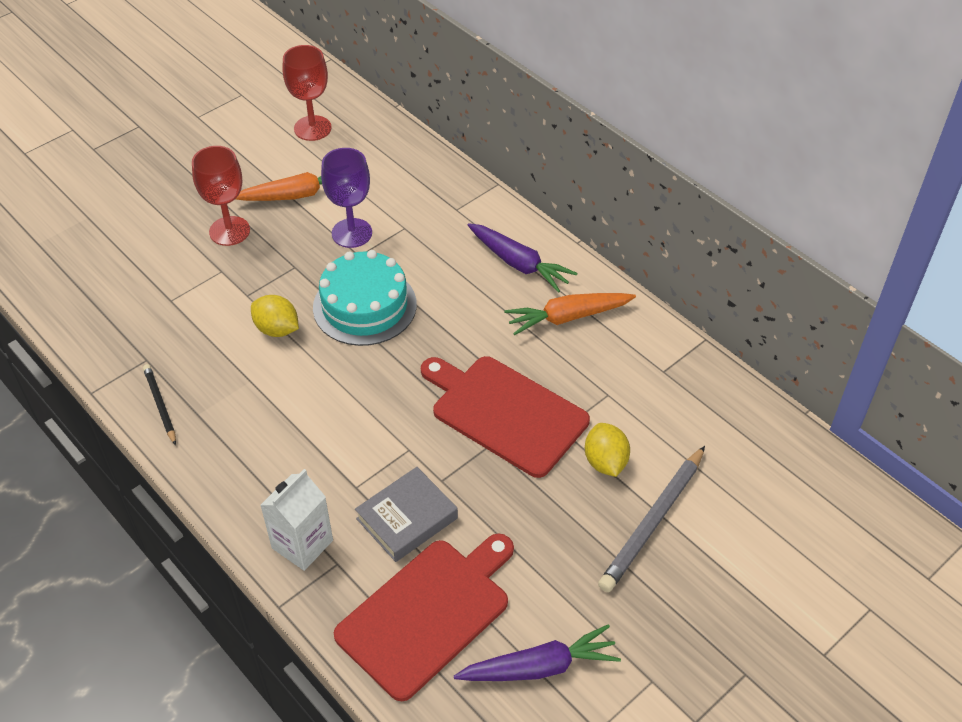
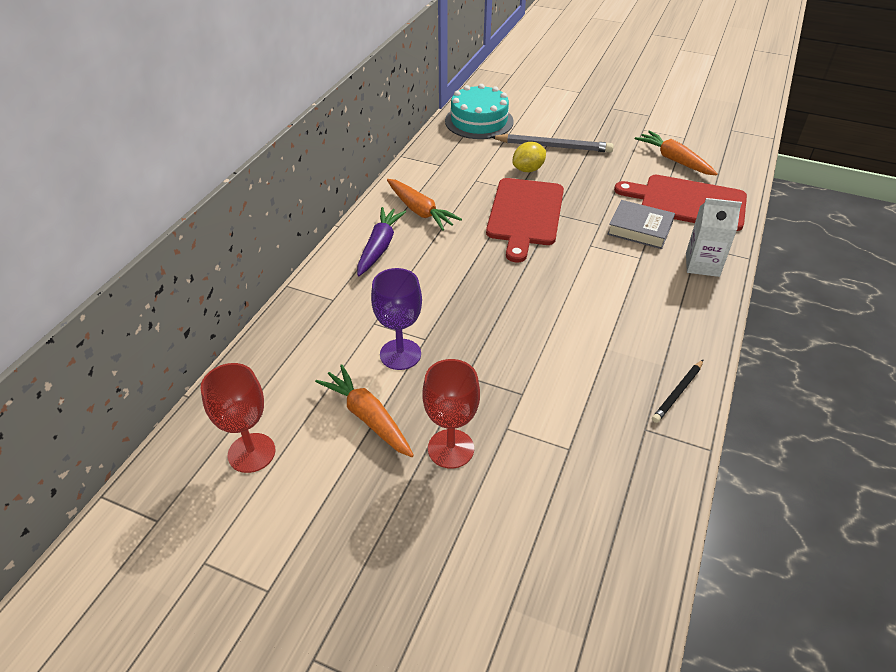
camera: 115 degrees left, 5 degrees down
(277, 329) = (544, 355): yellow lemon -> none
(365, 306) = (480, 313): turquoise cake -> turquoise cake (479, 121)
(539, 667) = (674, 160): purple carrot -> orange carrot

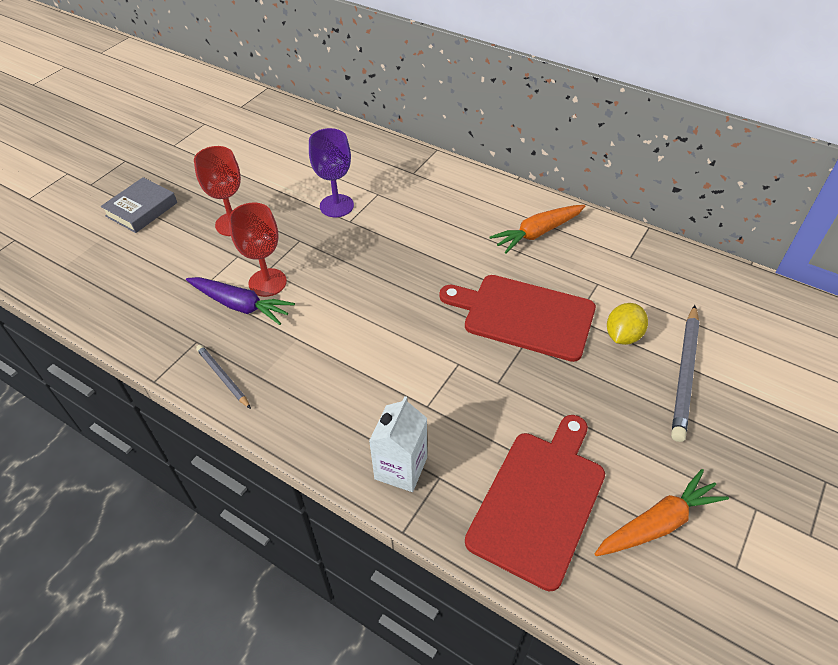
camera: 100 degrees right, 5 degrees up
(251, 453) = (272, 137): red goblet -> red goblet (267, 282)
(368, 417) = (280, 186): orange carrot -> none
(379, 247) = (480, 202): purple carrot -> purple carrot (240, 305)
(479, 121) = (745, 305): turquoise cake -> none
(528, 169) = (622, 336): yellow lemon -> yellow lemon turned 60 degrees clockwise
(639, 229) = (483, 422): grey book -> grey book (141, 209)
(677, 393) = (223, 377): black pencil -> grey pencil

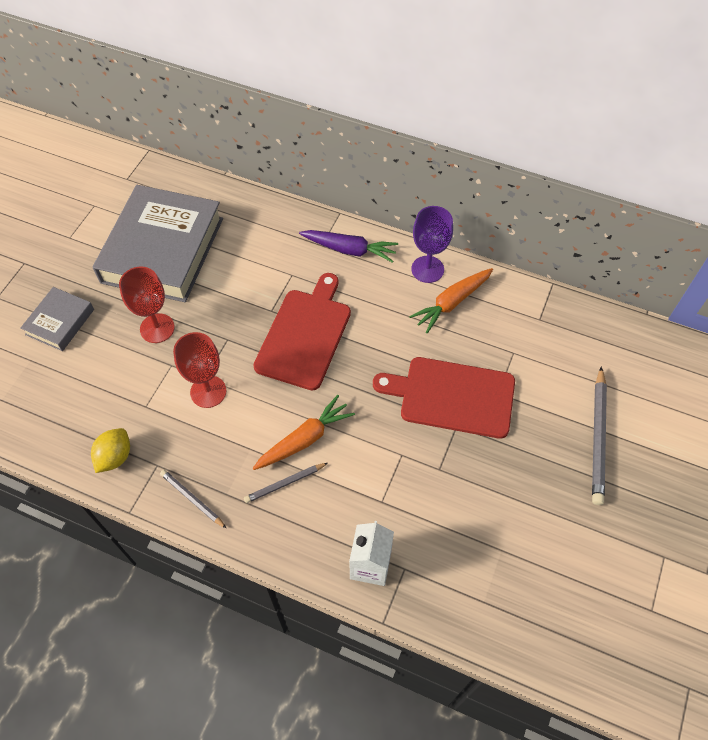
camera: 10 degrees left, 10 degrees up
(240, 305) = (189, 420): purple carrot -> purple carrot (349, 250)
(257, 162) = (162, 250): none -> grey book
(324, 375) = (284, 483): none -> grey pencil
(336, 206) = (254, 294): purple goblet -> purple goblet (427, 269)
(539, 501) = (491, 577): red cutting board -> red cutting board (305, 335)
(622, 336) = (541, 406): yellow lemon -> yellow lemon (115, 457)
(658, 523) = (588, 582): orange carrot -> orange carrot (305, 439)

